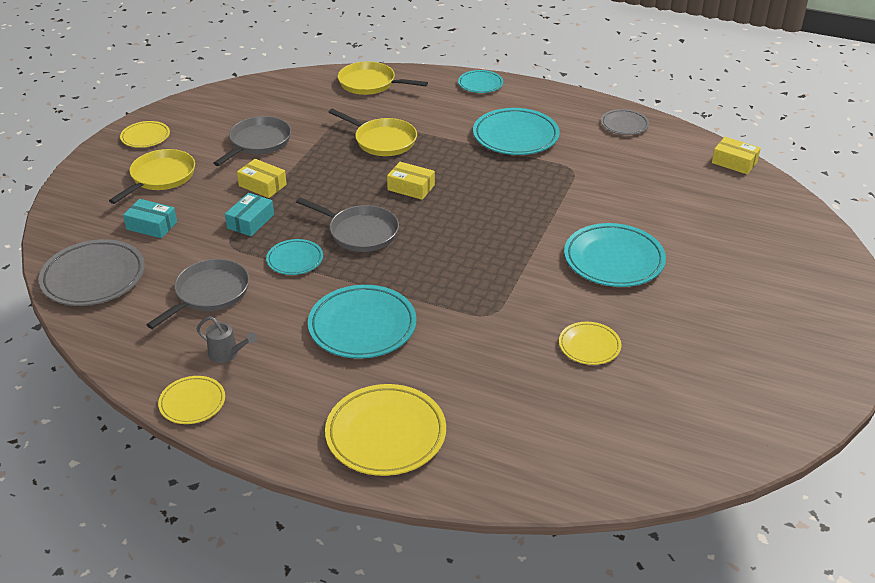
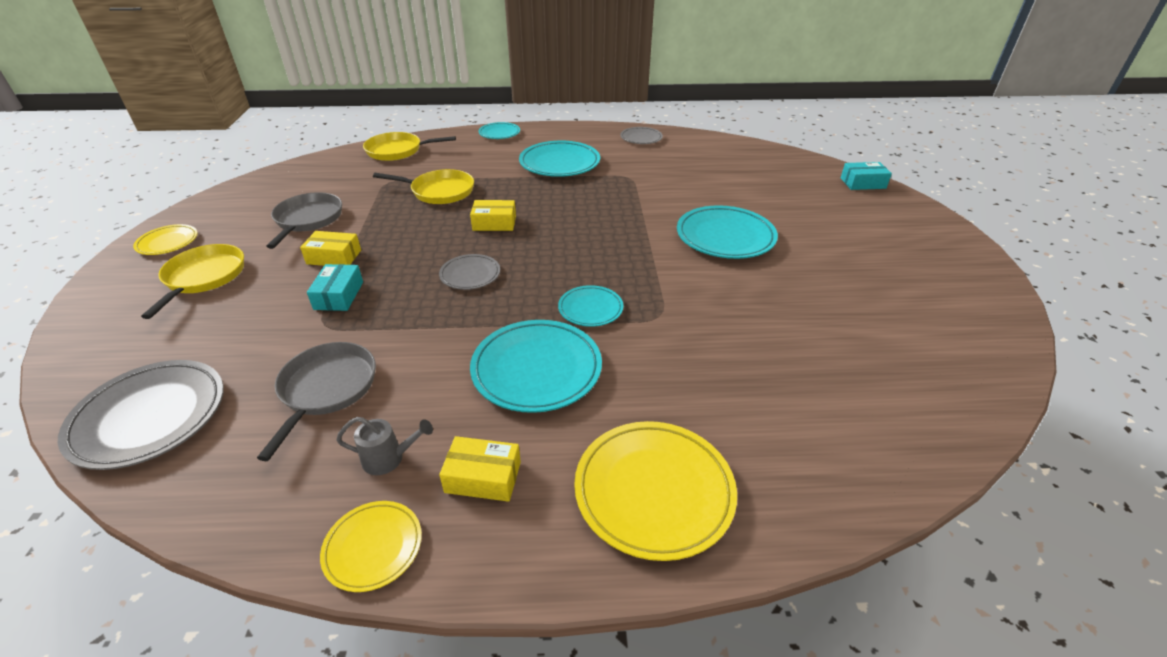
camera: 25 degrees left, 0 degrees up
(152, 225) = (212, 331): turquoise box -> turquoise box (862, 183)
(295, 260) = (414, 321): turquoise plate -> turquoise plate (590, 309)
(360, 232) = (470, 275): grey pan -> grey plate
(589, 346) = (774, 317): yellow plate -> none
(734, 162) = (746, 146): yellow box -> yellow box (483, 477)

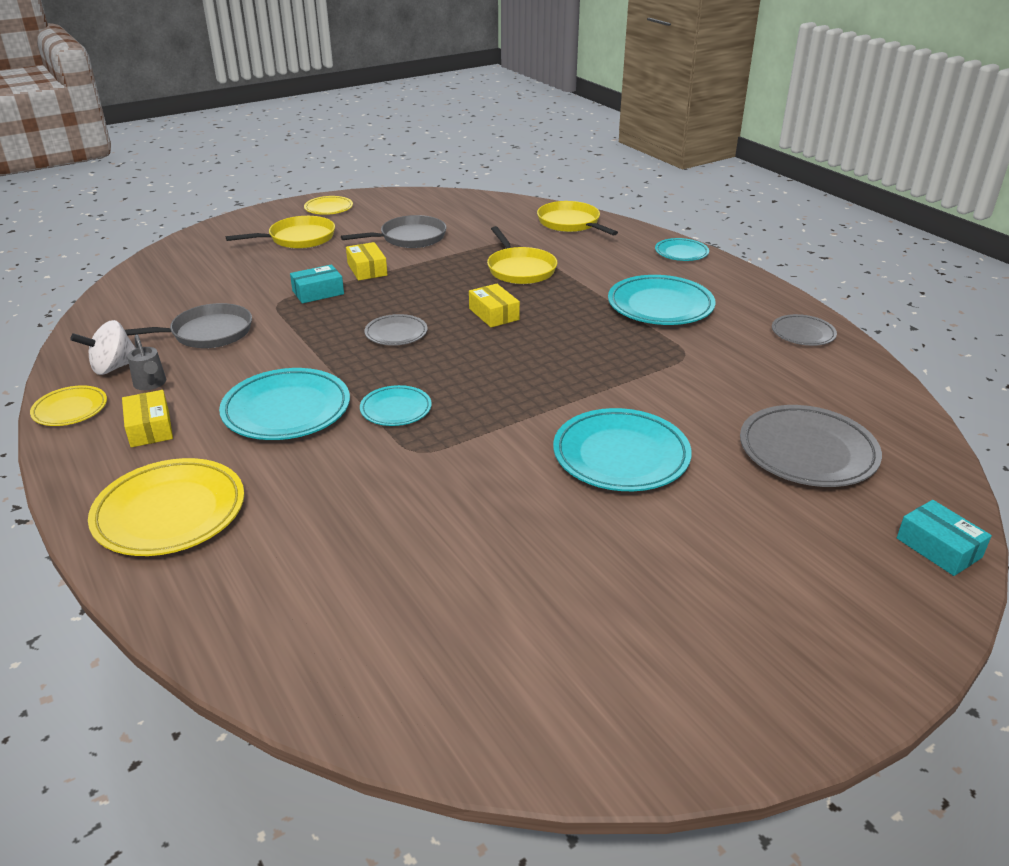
camera: 60 degrees right, 5 degrees down
(149, 417) = (147, 290): grey plate -> grey plate (807, 452)
(313, 486) = (113, 367): none -> white spinning top

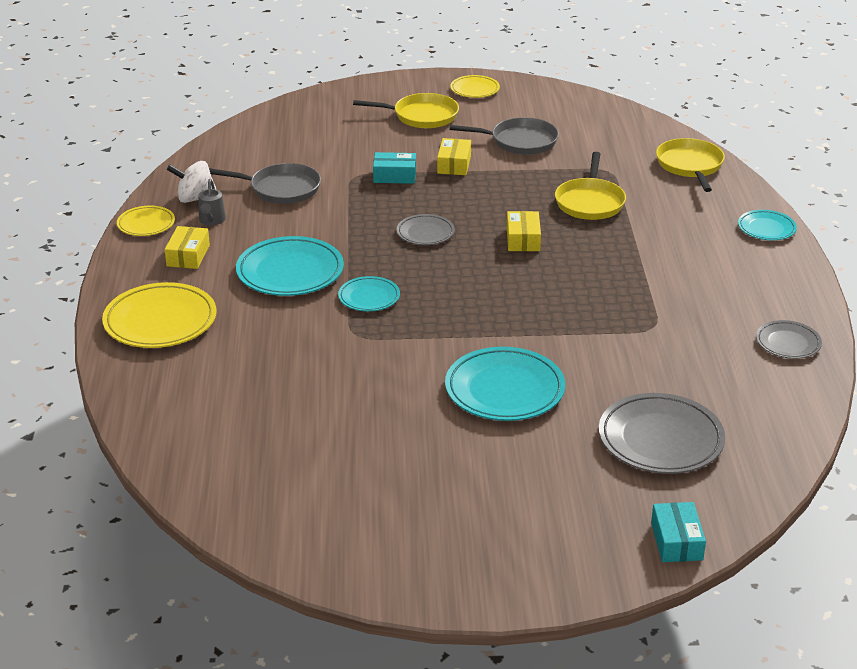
camera: 30 degrees right, 0 degrees up
(660, 306) = (682, 276): turquoise plate -> none

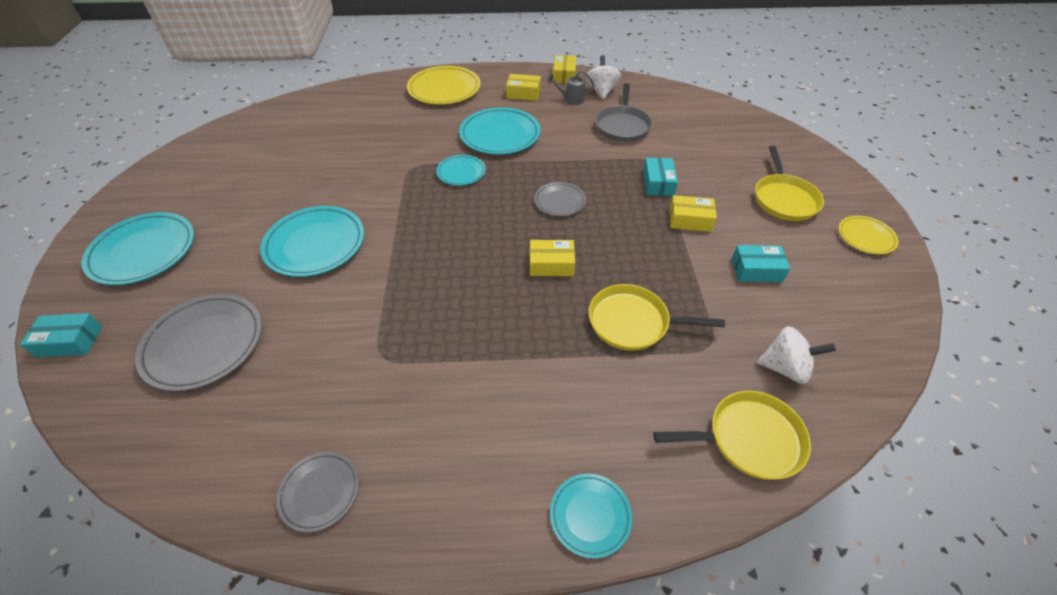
camera: 90 degrees right, 15 degrees up
(146, 224) = (564, 75): yellow plate -> yellow box
(520, 141) = (756, 270): grey pan -> turquoise box
(528, 528) = (143, 252): none -> turquoise plate
(624, 144) = (785, 367): none -> white spinning top

